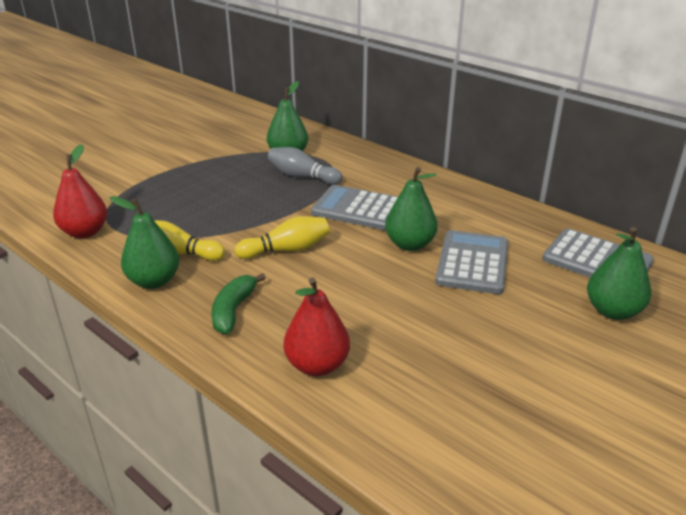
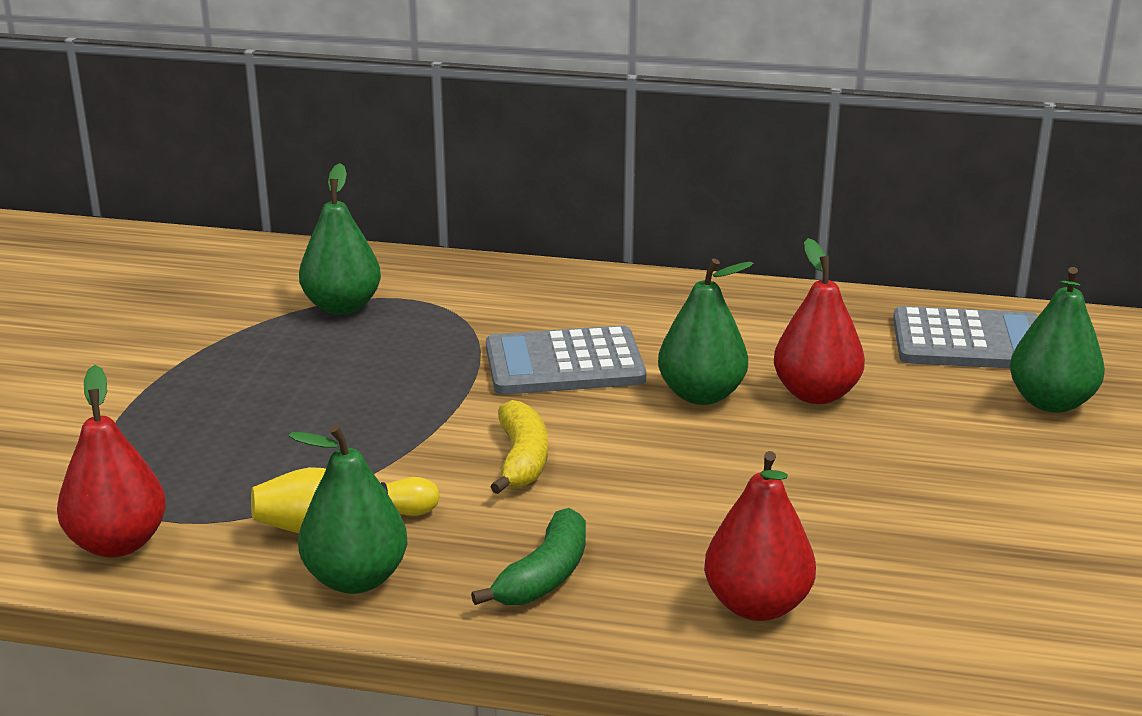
camera: 30 degrees left, 5 degrees down
(233, 310) = (544, 576): green banana -> green banana turned 135 degrees counterclockwise
(286, 250) = (522, 460): yellow bowling pin -> yellow banana
(302, 176) = (411, 337): grey bowling pin -> none
(472, 263) = (816, 394): grey calculator -> red pear

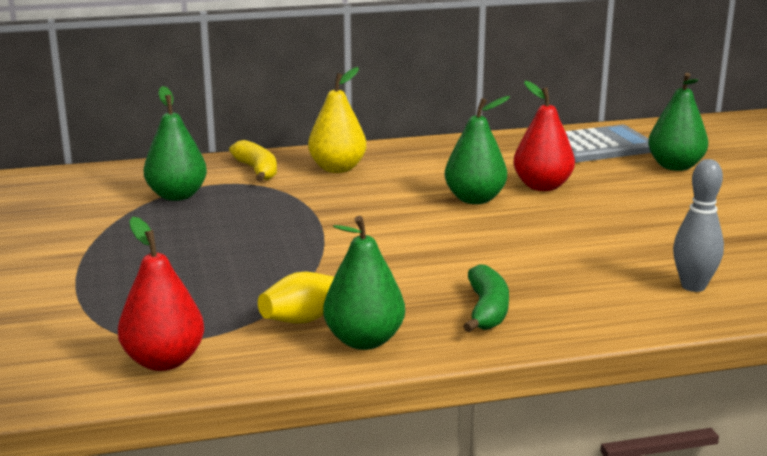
camera: 25 degrees left, 5 degrees down
(522, 460) = (401, 254): yellow banana -> yellow banana (257, 170)
(564, 364) = (369, 199): grey calculator -> none
(571, 305) = (337, 168): none -> yellow pear
(757, 605) = (630, 295): red pear -> none
(861, 615) = (693, 286): none -> grey bowling pin

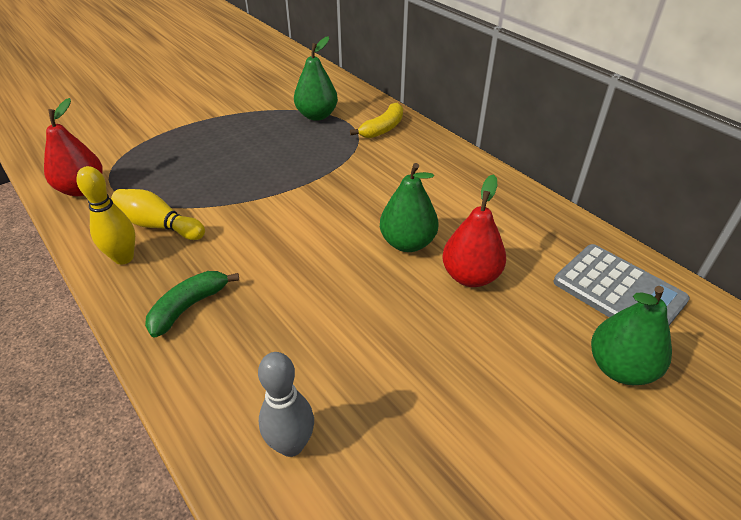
camera: 65 degrees right, 20 degrees up
(337, 168) = (415, 159): yellow pear -> none
(364, 340) = (124, 258): green pear -> yellow bowling pin
(487, 310) = (189, 307): green banana -> green banana turned 150 degrees clockwise

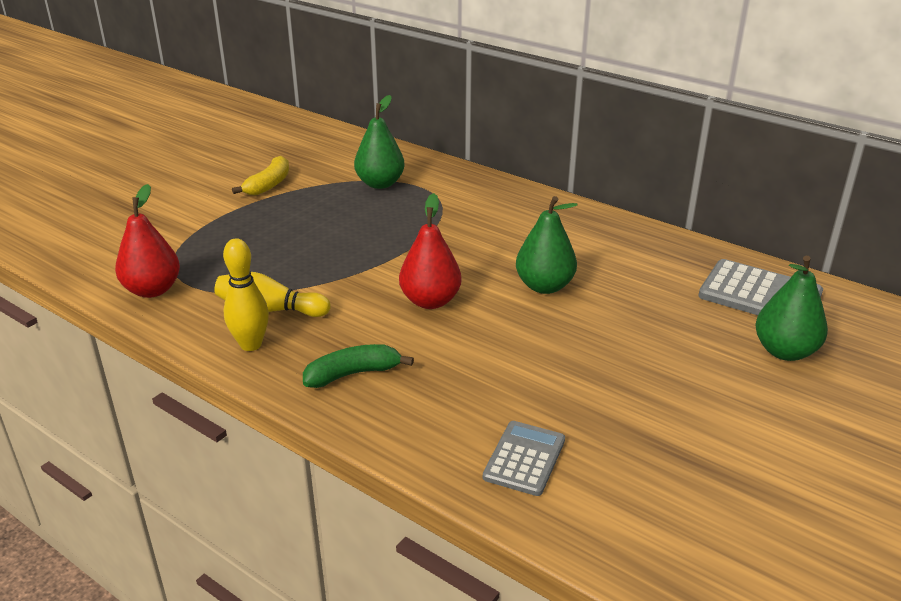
camera: 15 degrees left, 10 degrees down
(189, 307) = (353, 374): green banana -> green banana turned 45 degrees clockwise
(291, 444) = (524, 458): grey bowling pin -> grey calculator
(382, 129) = (461, 188): yellow banana -> yellow banana (268, 185)
(470, 276) = (620, 304): red pear -> red pear (430, 301)

